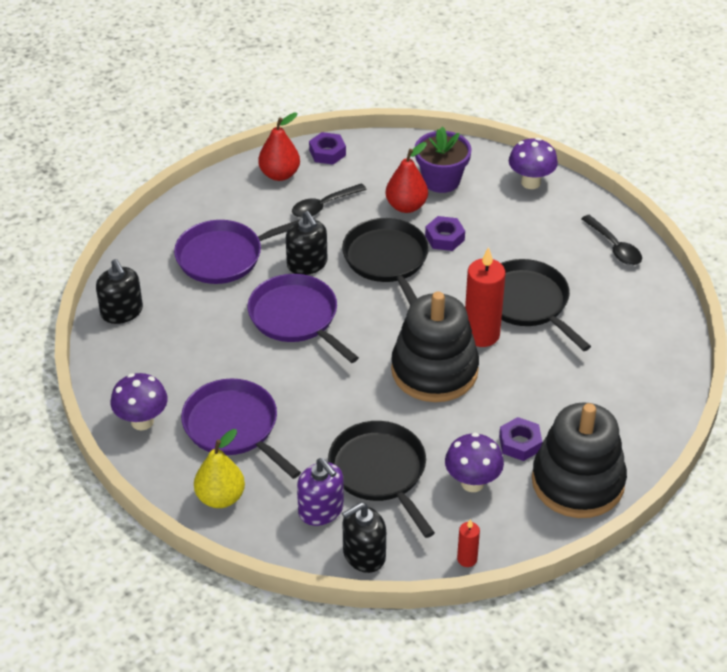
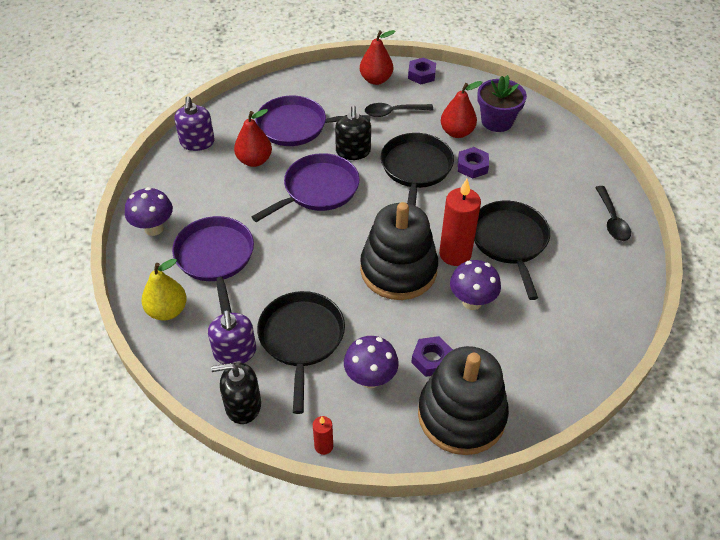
camera: 25 degrees right, 5 degrees up
(122, 312) = (197, 142): black soap dispenser -> purple soap dispenser
(203, 310) = (254, 160): none -> red pear
(296, 317) = (318, 189): purple pan -> purple pan turned 60 degrees clockwise
(531, 182) = (569, 145): purple mushroom -> purple mushroom (472, 301)

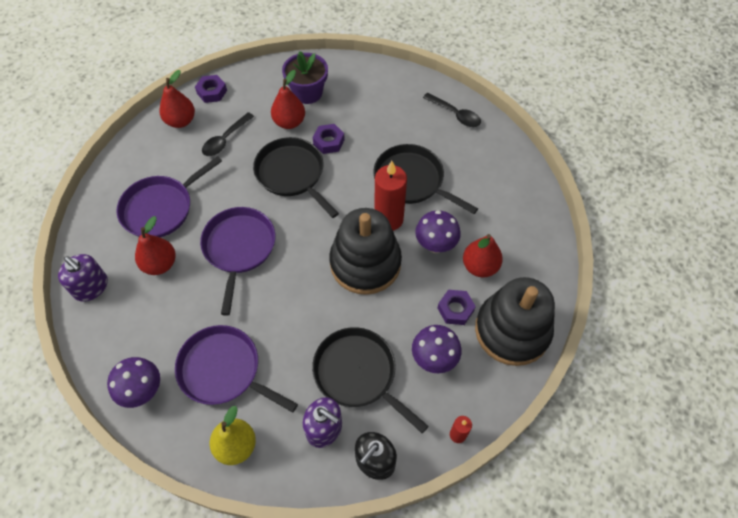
camera: 45 degrees left, 10 degrees up
(353, 151) = (230, 195): black soap dispenser -> none
(492, 346) = (480, 266): none -> red pear

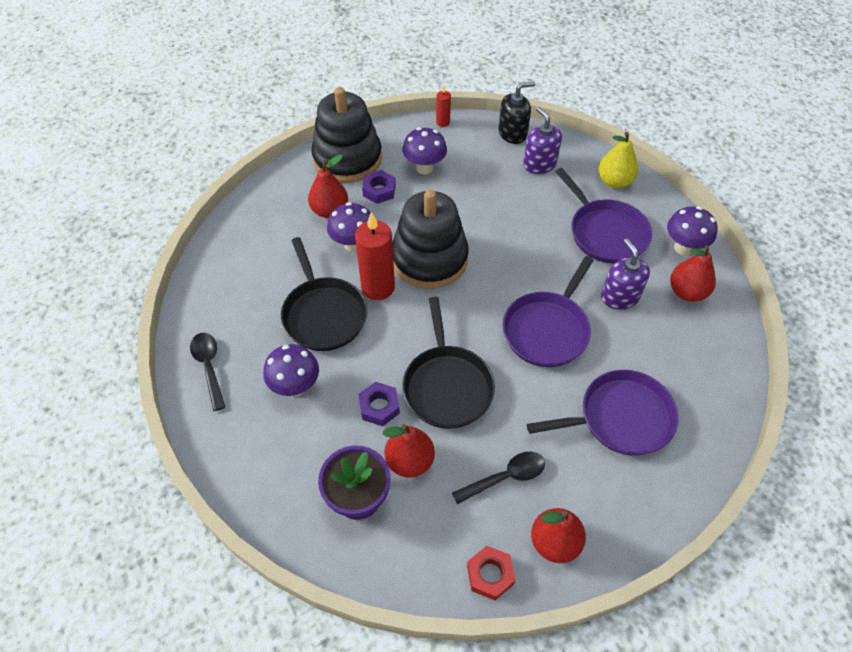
camera: 150 degrees left, 5 degrees down
(91, 287) = (721, 362): purple soap dispenser -> purple soap dispenser (620, 296)
(160, 264) = (639, 352): red pear -> red pear (687, 292)
(212, 92) = (490, 575): purple nut -> red nut
(358, 373) = (492, 184): black pan -> none
(391, 129) = (296, 386): none -> purple mushroom

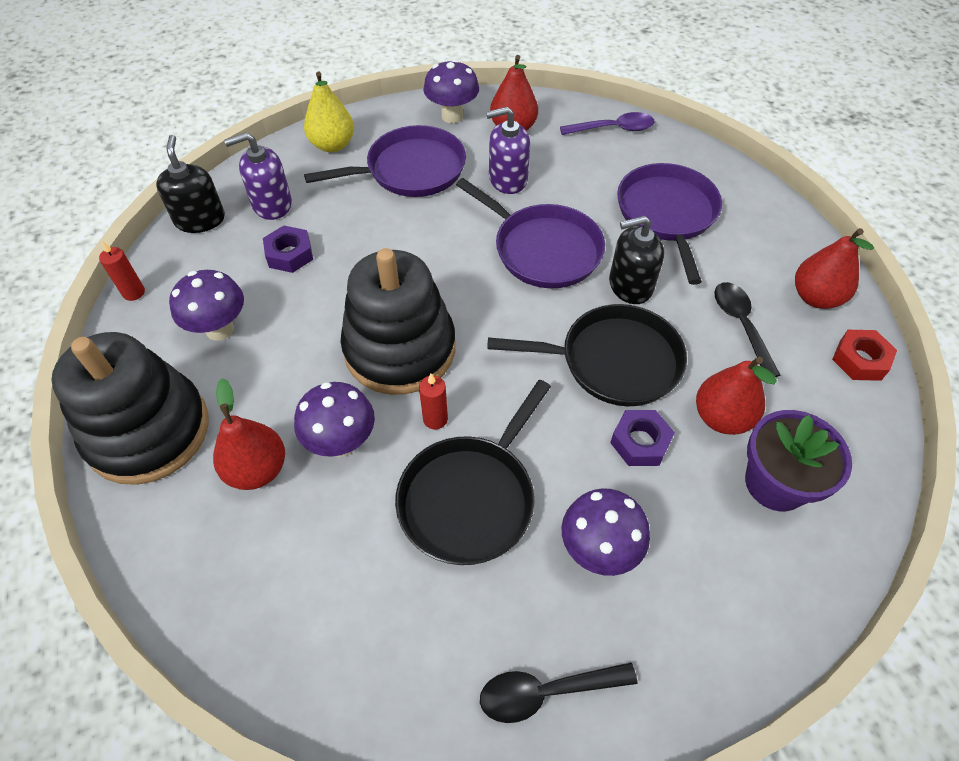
camera: 80 degrees left, 0 degrees up
(323, 314) = (470, 498): black pan -> black pan turned 135 degrees clockwise
(378, 287) = (435, 419): red candle -> red candle, size x0.49
(379, 190) = (242, 394): purple nut -> purple nut (290, 254)
(526, 393) = (630, 285): none -> black soap dispenser
(721, 369) = (613, 129): none -> purple spoon

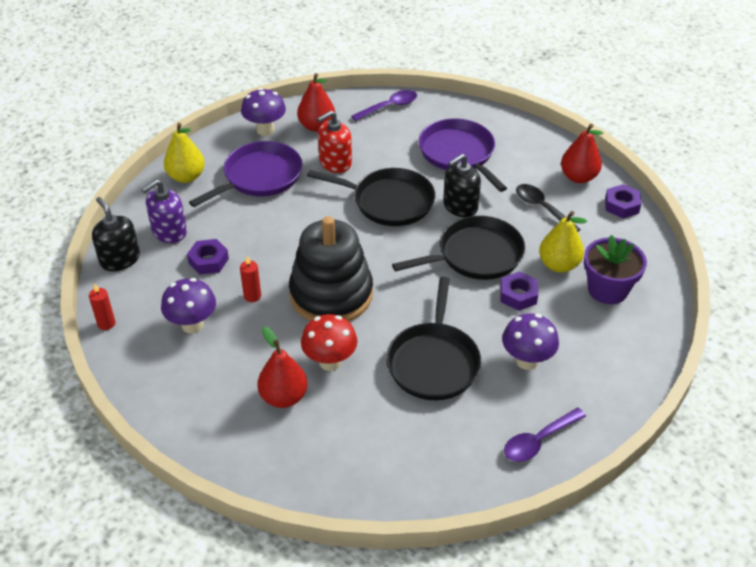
camera: 25 degrees left, 10 degrees down
(148, 431) = (189, 403): black stacking toy -> none
(341, 443) = (330, 362): purple mushroom -> red mushroom
(435, 419) = (382, 327): red candle -> red candle (252, 296)
(507, 179) = (335, 163): purple soap dispenser -> red soap dispenser
(543, 249) = (389, 201): purple pan -> black pan
(545, 692) = (538, 441): black spoon -> purple spoon
(721, 417) = (558, 265): red pear -> yellow pear
(860, 360) = (621, 205): red nut -> purple nut

